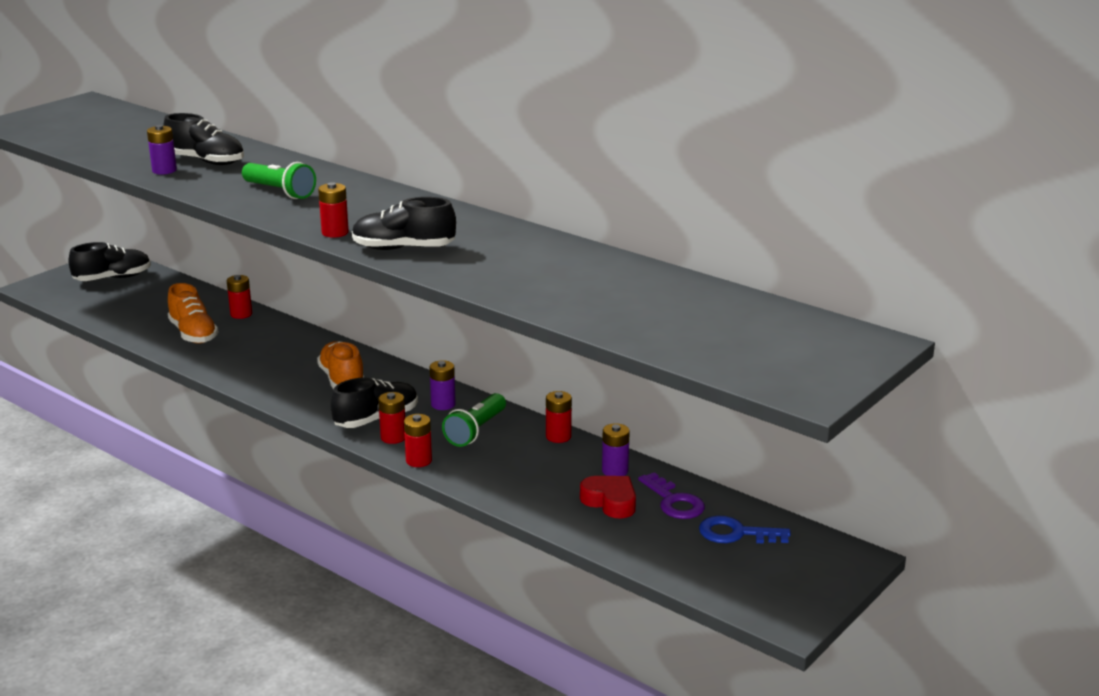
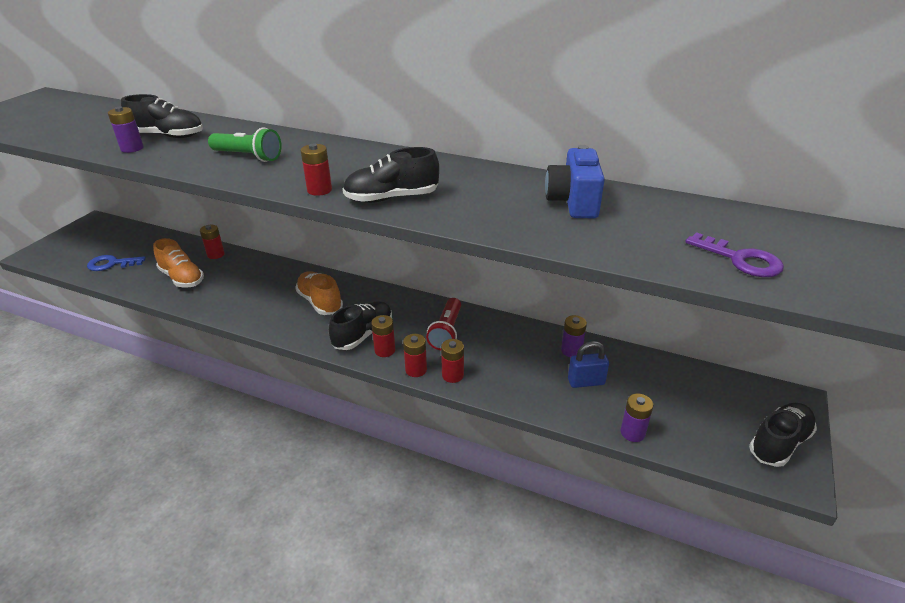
camera: 15 degrees left, 10 degrees up
(113, 278) = (100, 237): black shoe -> black shoe (779, 443)
(443, 404) = (409, 311): purple battery -> purple battery (632, 433)
(475, 431) = (446, 332): green flashlight -> red flashlight
(558, 436) = (511, 326): red battery -> red battery (452, 375)
(590, 275) = (573, 202): none -> blue camera
(610, 502) = (586, 382): red heart -> blue padlock
(674, 501) = (632, 372): purple key -> purple key (740, 259)
(736, 533) = (697, 394): blue key -> blue key (112, 264)

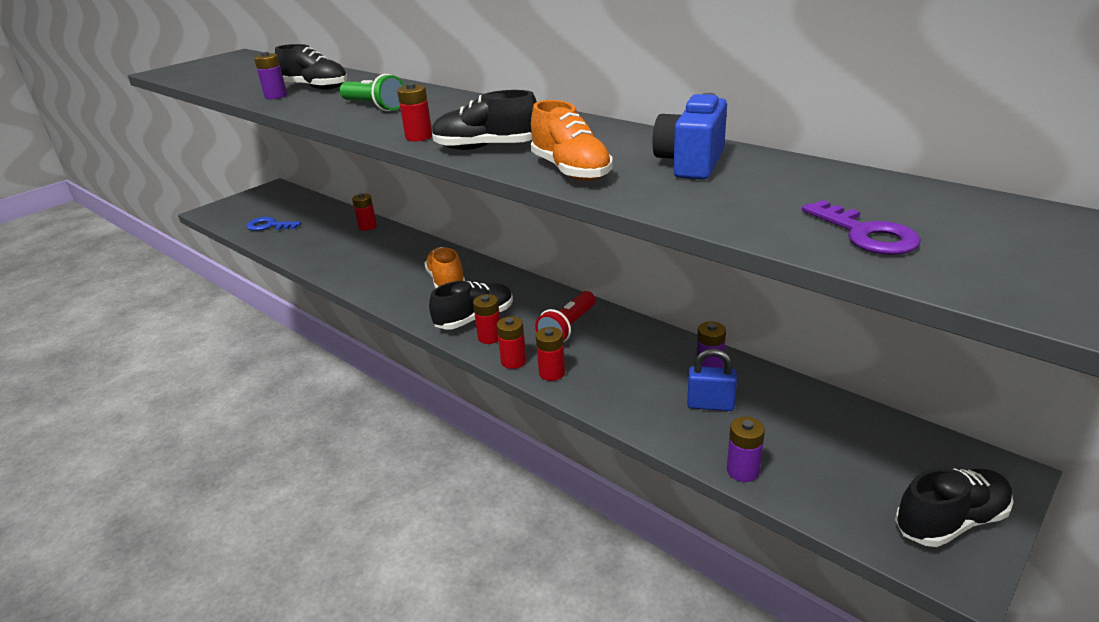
camera: 20 degrees right, 5 degrees down
(182, 278) = (325, 245): orange shoe -> orange shoe (571, 170)

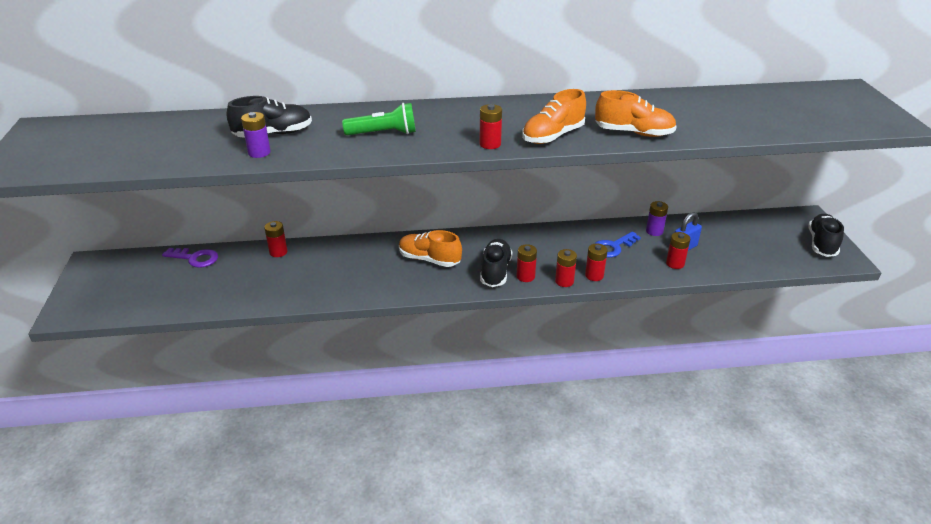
camera: 50 degrees left, 5 degrees up
(269, 226) = (176, 293): blue key -> blue key (613, 247)
(486, 148) = (553, 136): black shoe -> orange shoe
(568, 328) = (556, 248): red flashlight -> none
(664, 413) = (675, 263): none -> red battery
(690, 163) = (674, 108): blue camera -> none
(743, 471) = (741, 268): purple battery -> none
(866, 234) = (808, 118): purple key -> purple key (195, 258)

